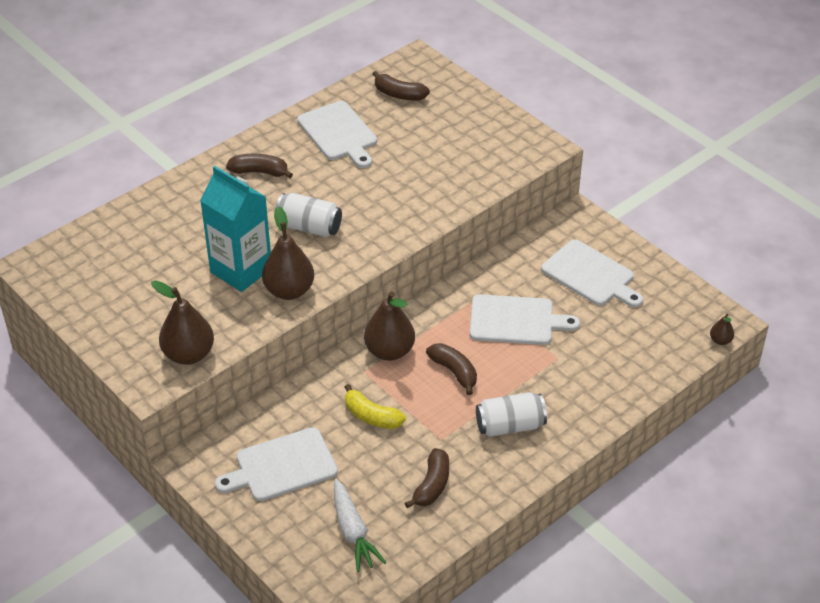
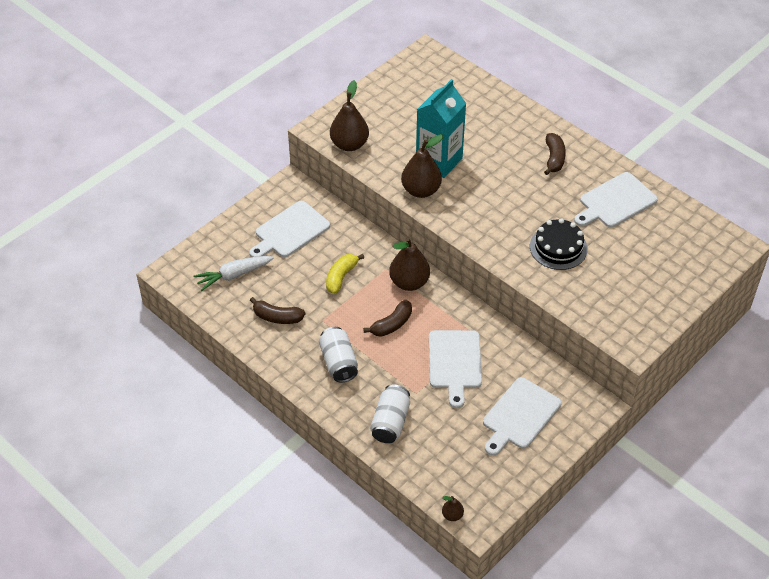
camera: 85 degrees right, 5 degrees up
(282, 466) = (290, 231): white cutting board -> white cutting board turned 105 degrees counterclockwise
(309, 227) = (494, 194): white can -> white can (390, 422)
(399, 94) = (681, 237): brown banana -> none
(401, 184) = (558, 247): none -> black cake

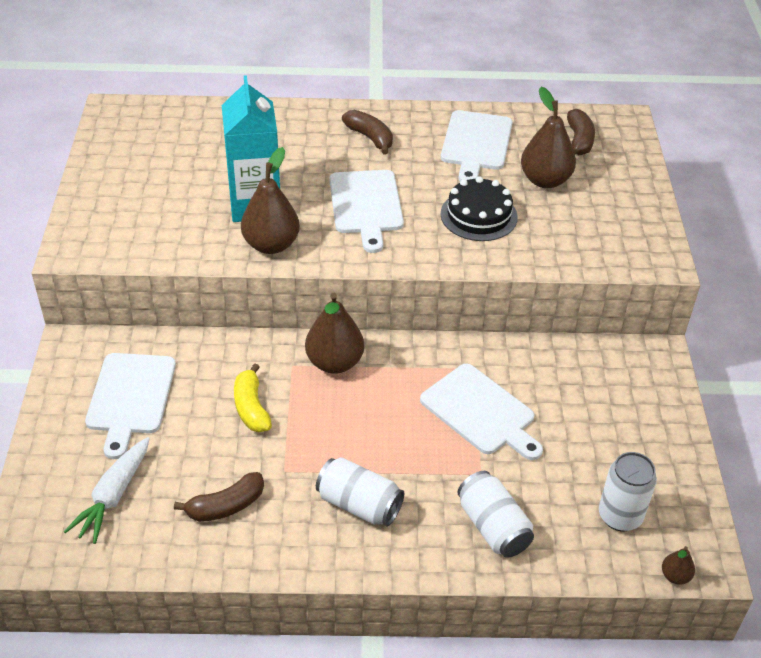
camera: 45 degrees left, 5 degrees down
(349, 144) = (130, 245): brown pear -> brown pear (545, 180)
(392, 324) = (368, 419): brown banana -> brown banana (579, 141)
(461, 467) = (620, 516): none -> white can
(520, 416) = (606, 418): white cutting board -> white cutting board (366, 205)

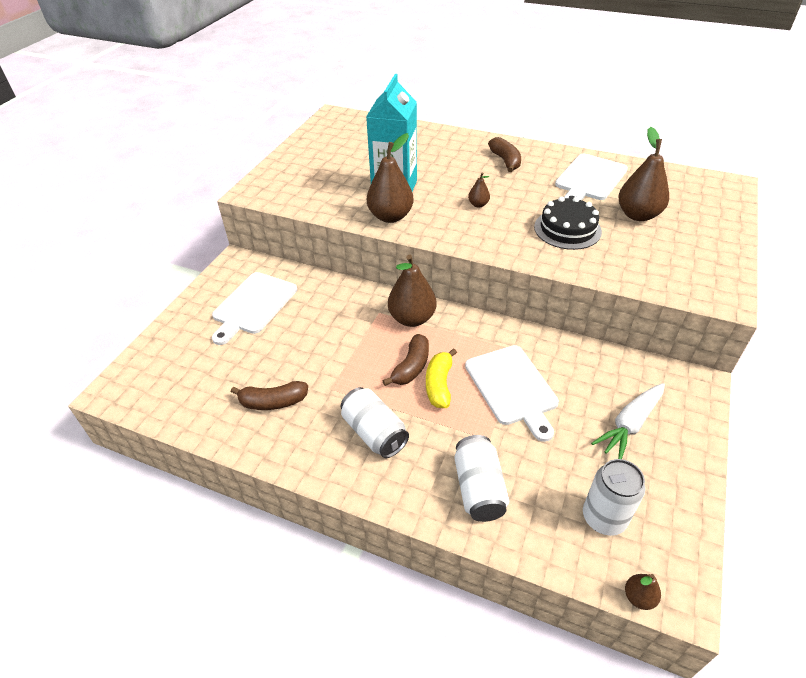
camera: 25 degrees right, 0 degrees up
(113, 496) = (200, 370): white carrot -> white carrot (630, 424)
(251, 408) = (332, 335): yellow banana -> yellow banana (439, 385)
(366, 205) = (478, 204): white cutting board -> brown pear
(579, 141) = (681, 192): brown banana -> brown banana (411, 367)

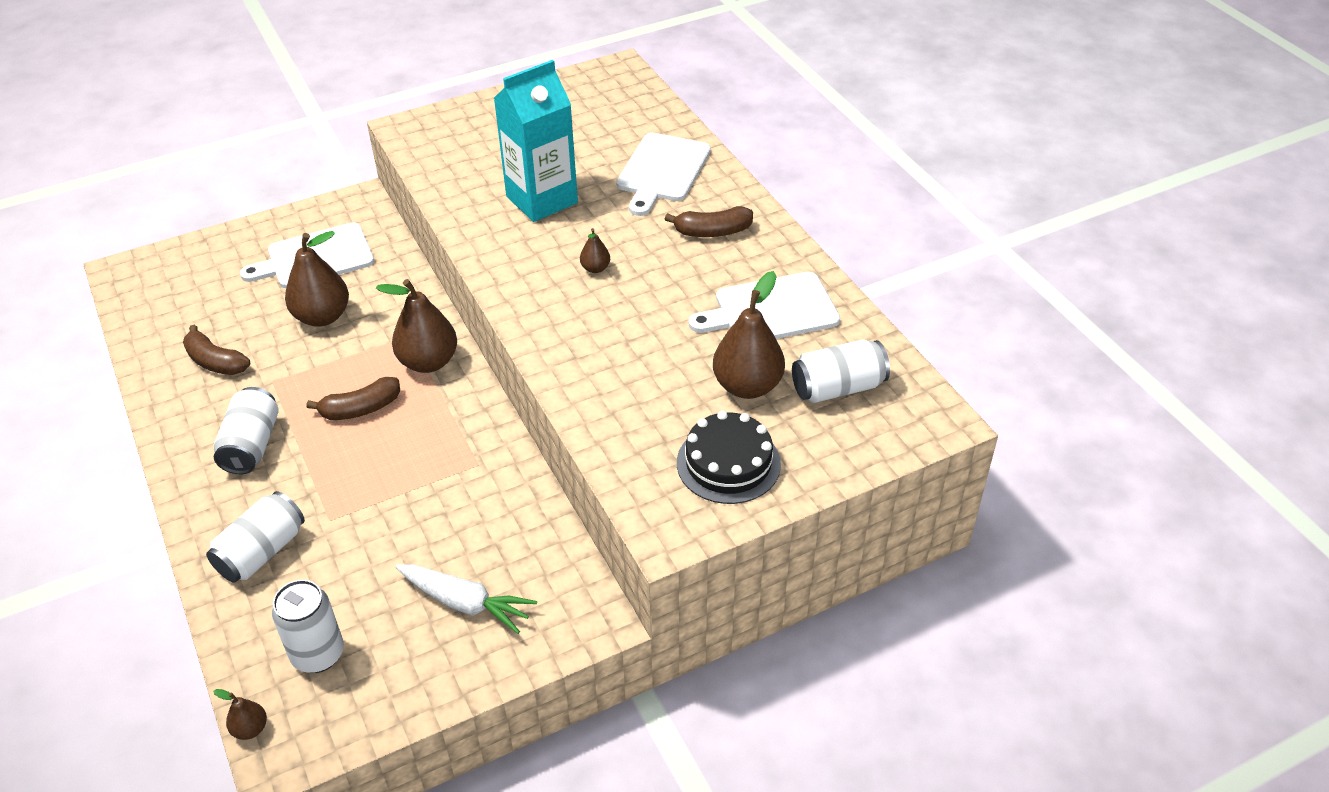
camera: 40 degrees right, 0 degrees up
(390, 216) = (490, 231): brown pear -> brown pear (322, 316)
(439, 385) = (360, 442): yellow banana -> none
(505, 161) = (712, 232): brown banana -> brown banana turned 60 degrees clockwise
(512, 387) = (417, 491): white cutting board -> white cutting board (662, 171)
(567, 229) = (640, 353): black cake -> black cake (728, 463)
(630, 424) = (465, 603): white carrot -> white carrot turned 150 degrees counterclockwise
(673, 194) = (838, 388): none -> white can

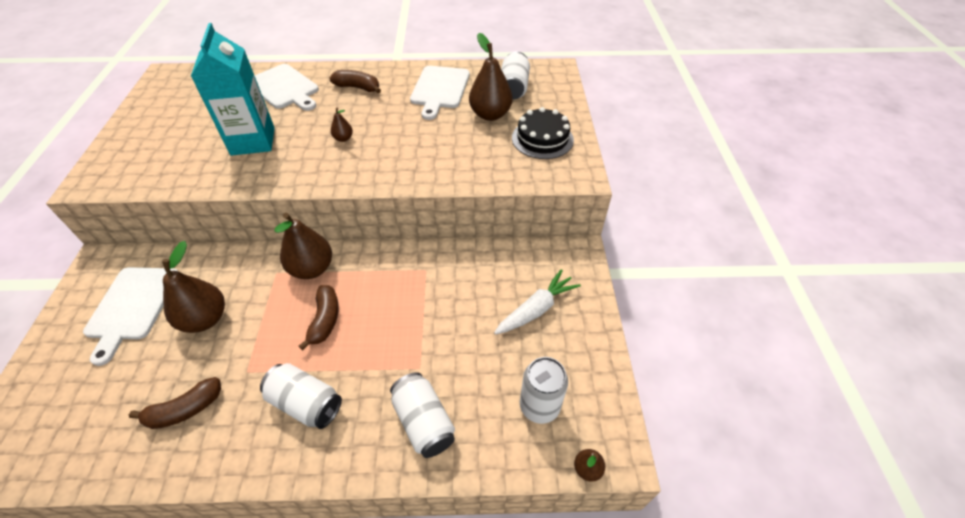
camera: 65 degrees left, 5 degrees up
(712, 232) = (358, 87): brown banana -> brown banana turned 90 degrees counterclockwise

